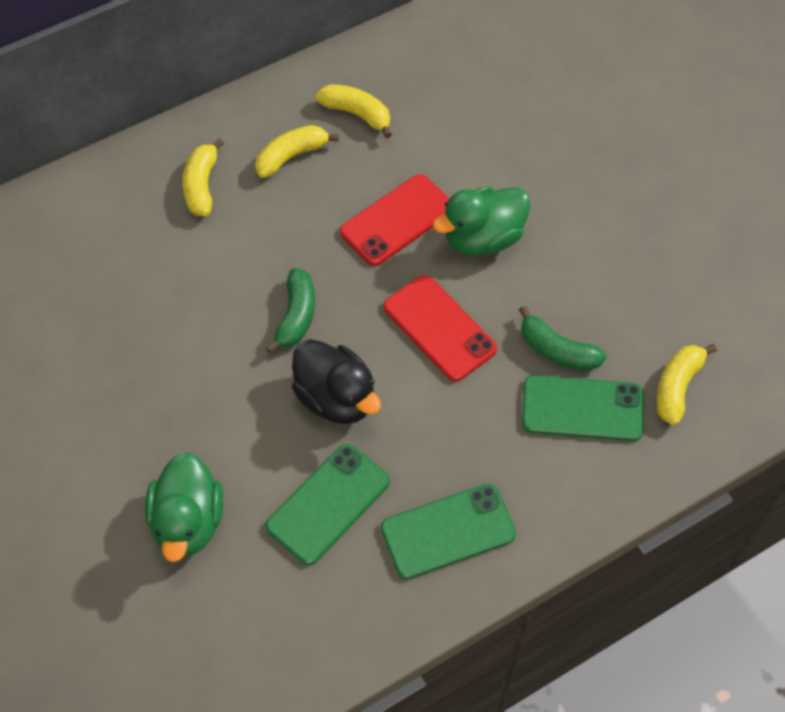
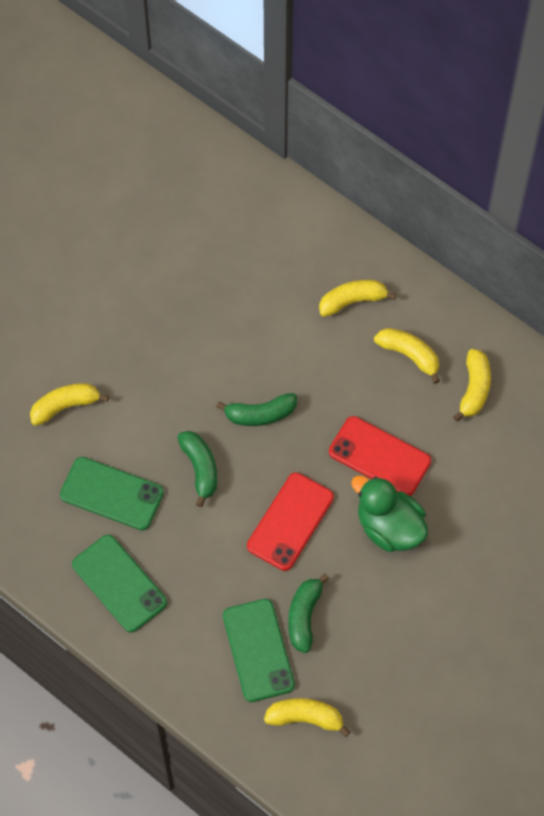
camera: 70 degrees right, 5 degrees up
(188, 522) = (65, 406): green duck -> yellow banana
(336, 398) = (200, 468): black duck -> green banana

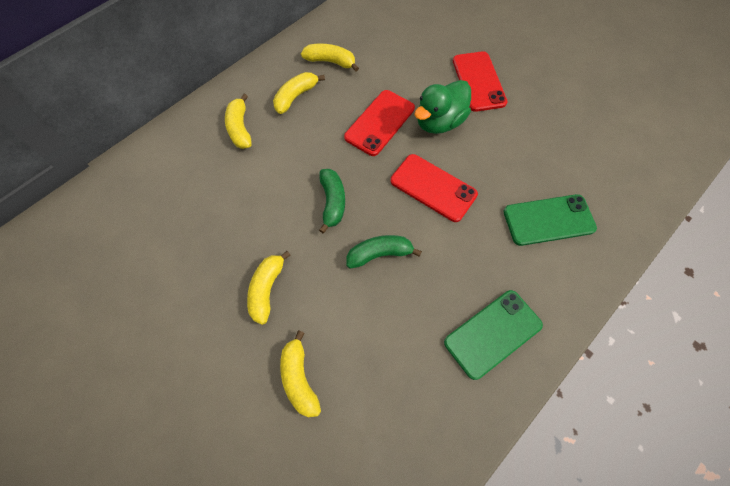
camera: 85 degrees left, 0 degrees up
(112, 494) = (400, 336): green phone -> none
(304, 616) = (516, 184): green banana -> none
(305, 718) = (602, 190): yellow banana -> yellow banana (267, 289)
(464, 576) = (478, 81): none -> red phone

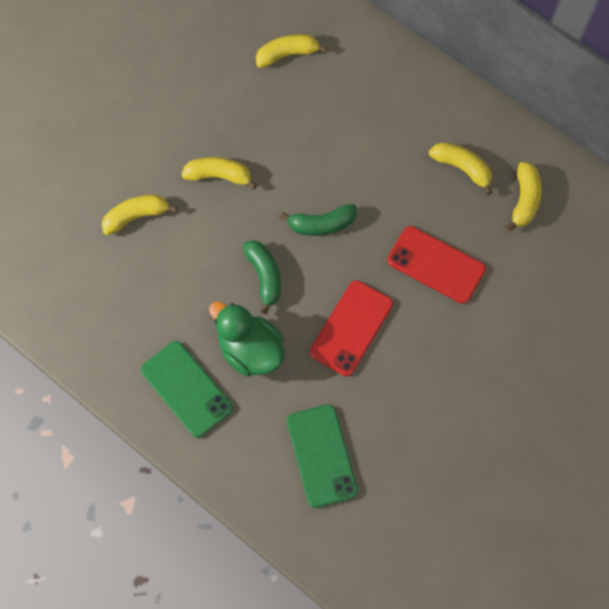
camera: 85 degrees right, 5 degrees up
(240, 128) = (407, 117): yellow banana -> yellow banana (287, 54)
(439, 122) = (446, 333): green duck -> green duck (250, 350)
(478, 81) = (520, 381): red phone -> none

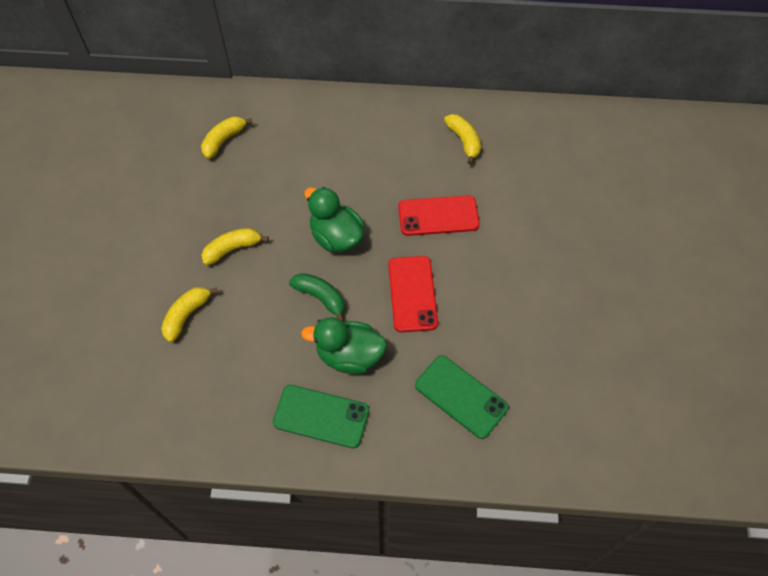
camera: 35 degrees left, 10 degrees down
(322, 224) = (336, 237): green banana -> green duck
(462, 168) = (406, 145): yellow banana -> none

